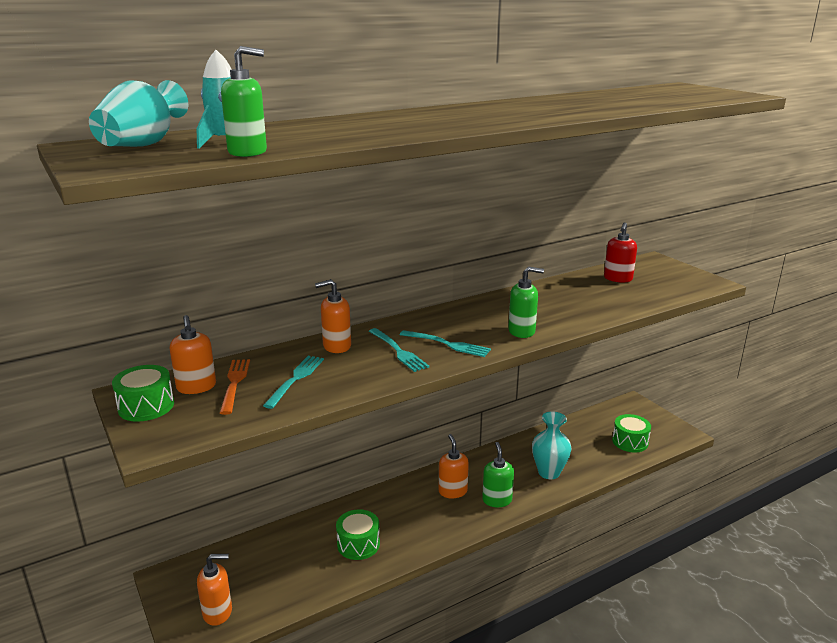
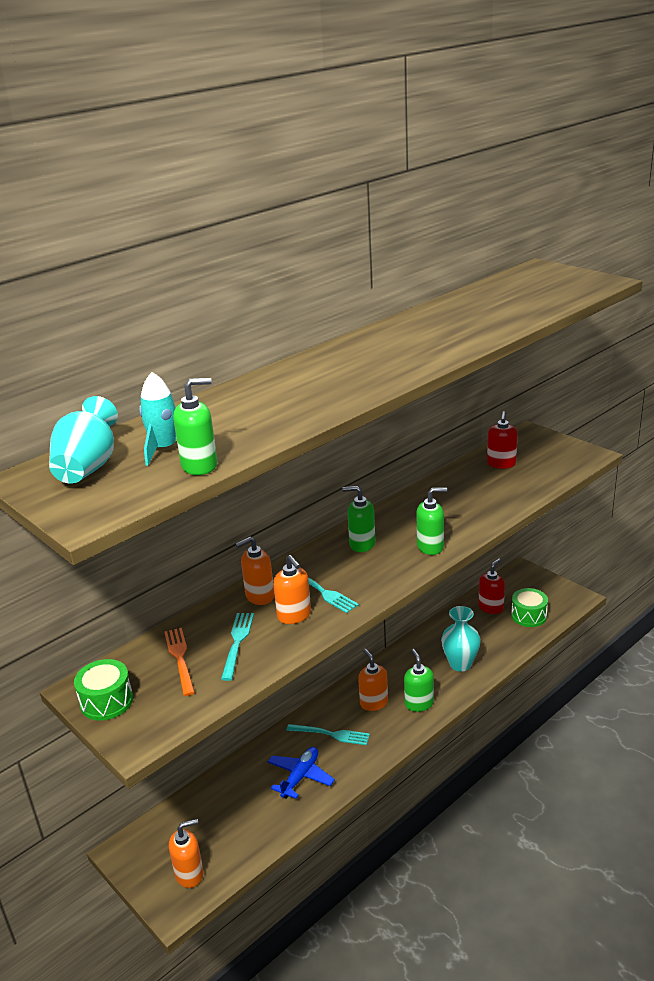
camera: 10 degrees left, 5 degrees up
(196, 387) = (144, 670): orange soap dispenser -> orange soap dispenser (294, 615)
(358, 544) = (300, 777): green drum -> blue plane
(447, 344) = (365, 575): turquoise fork -> turquoise fork (331, 734)
(454, 320) = (362, 544): none -> green soap dispenser
(593, 429) = (491, 607): none -> red soap dispenser

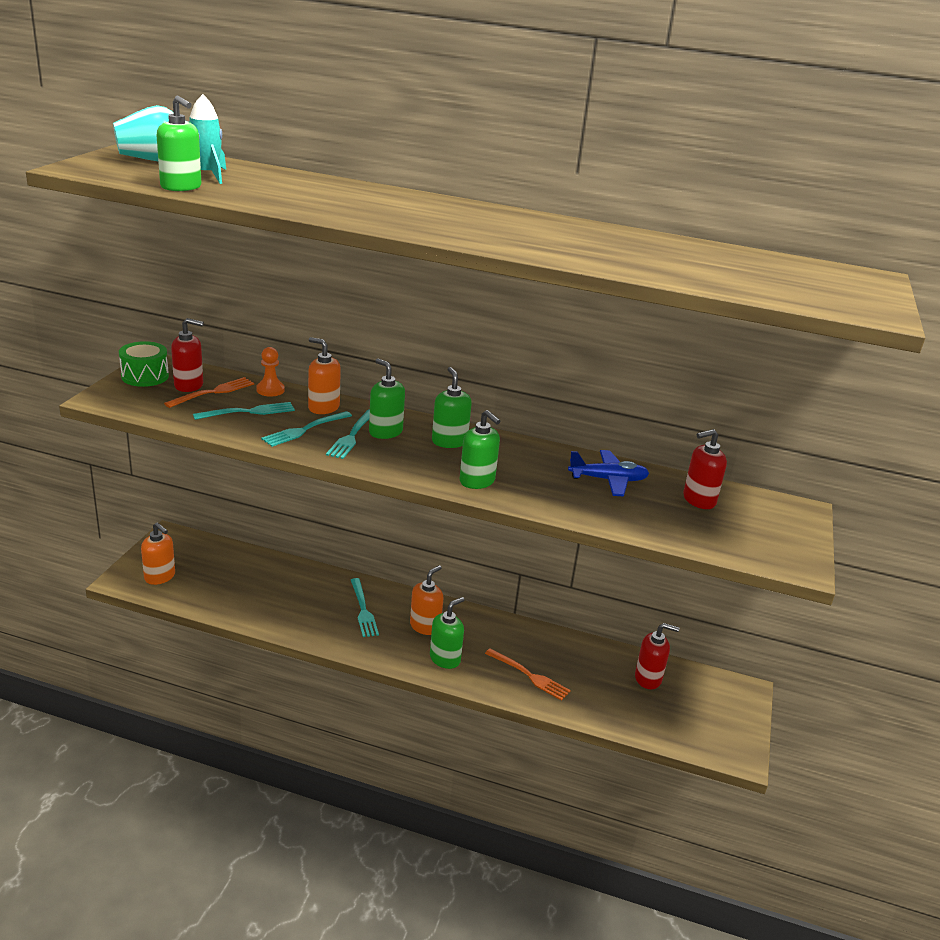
camera: 55 degrees right, 0 degrees up
(152, 672) = (189, 385): none -> red soap dispenser
(202, 621) = (270, 390): none -> orange pawn
(294, 615) = (305, 430): orange soap dispenser -> turquoise fork
(300, 777) = (298, 606): blue plane -> blue plane (608, 480)
(326, 572) = (385, 432): none -> green soap dispenser
(460, 664) = (529, 675): turquoise vase -> orange fork
(528, 616) = (661, 715): green drum -> none

